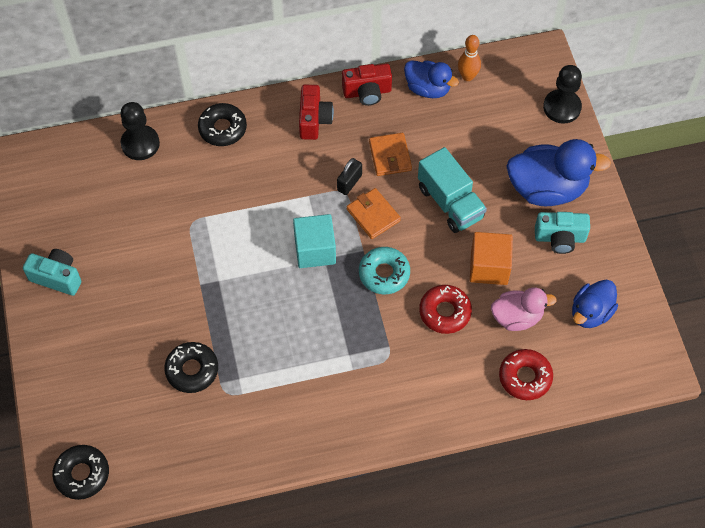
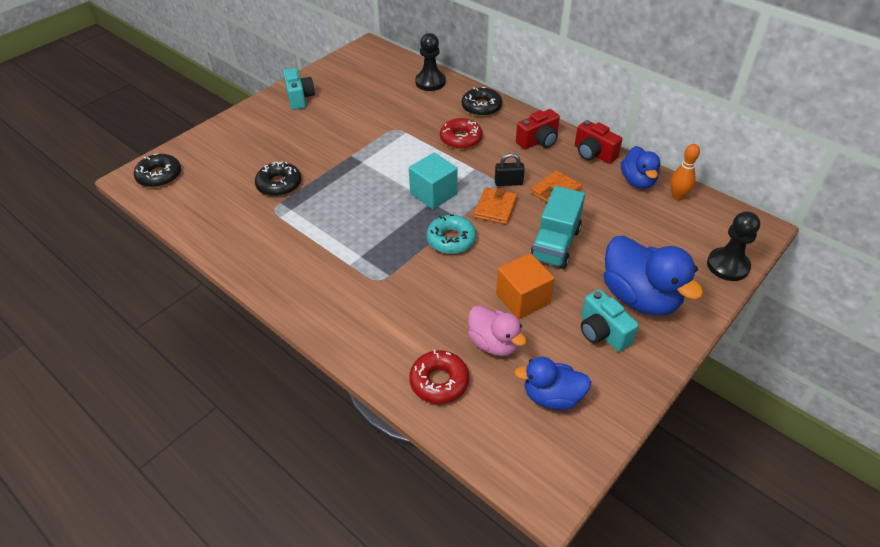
camera: 55 degrees right, 15 degrees down
(445, 312) = (452, 293): red donut -> red donut (461, 139)

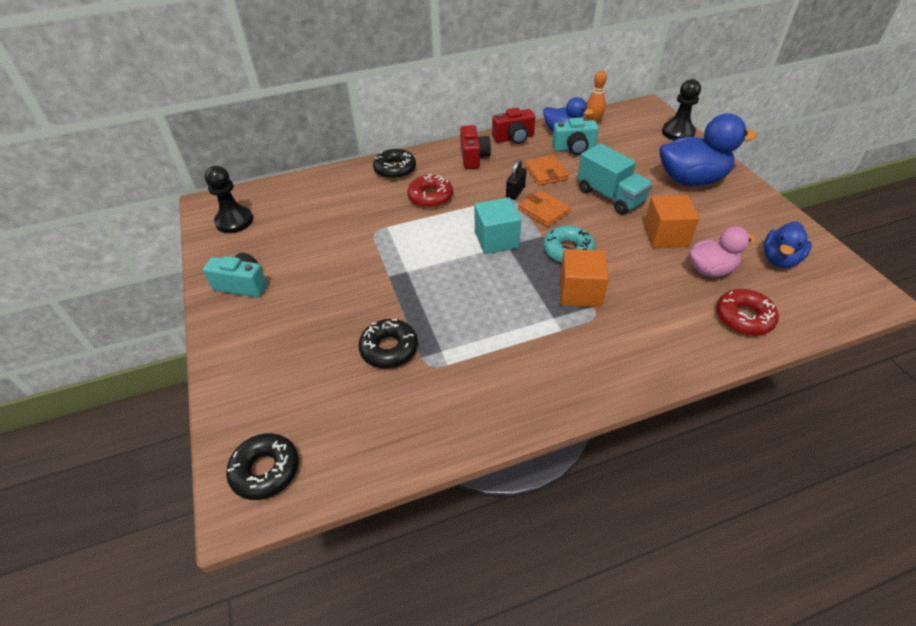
camera: 60 degrees left, 0 degrees up
(401, 262) = (580, 292): none -> orange cube
(430, 82) = (322, 185): black pawn -> black pawn (234, 221)
(602, 332) = (720, 210): turquoise camera -> turquoise camera (574, 148)

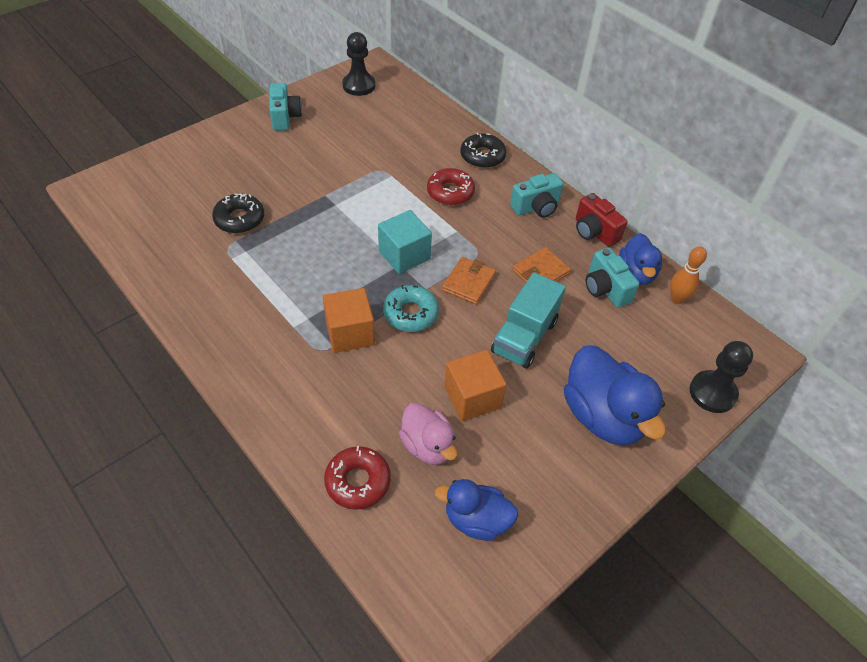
camera: 65 degrees right, 5 degrees up
(265, 470) = (114, 190): black donut -> none
(473, 157) = (536, 207): red camera -> turquoise camera
(515, 192) = (490, 254): black padlock -> none

